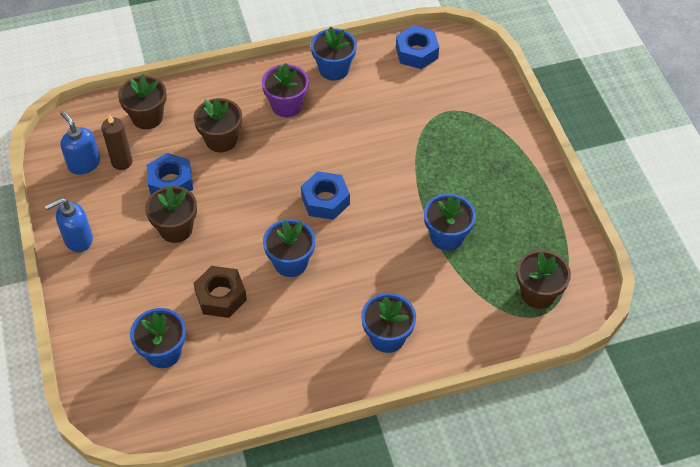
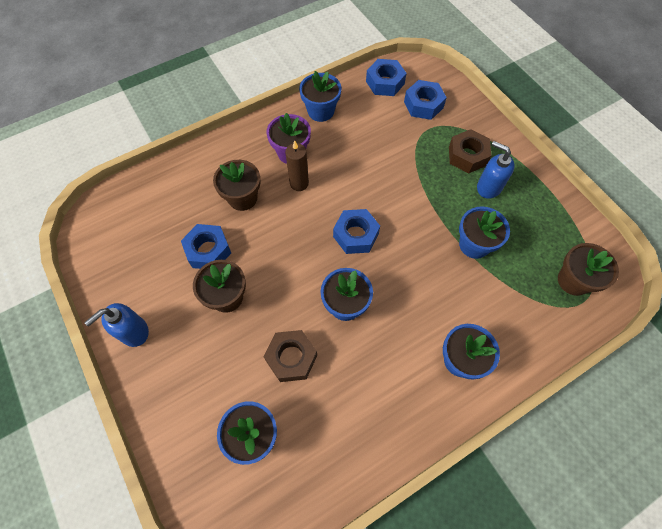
camera: 15 degrees left, 10 degrees up
(84, 163) = (119, 250): blue soap dispenser -> blue soap dispenser (488, 187)
(122, 162) = (156, 240): brown candle -> brown candle (299, 183)
(147, 117) = (168, 191): brown flower pot -> none
(450, 85) = (423, 105): none -> blue nut
(477, 148) = (467, 156): none -> brown nut

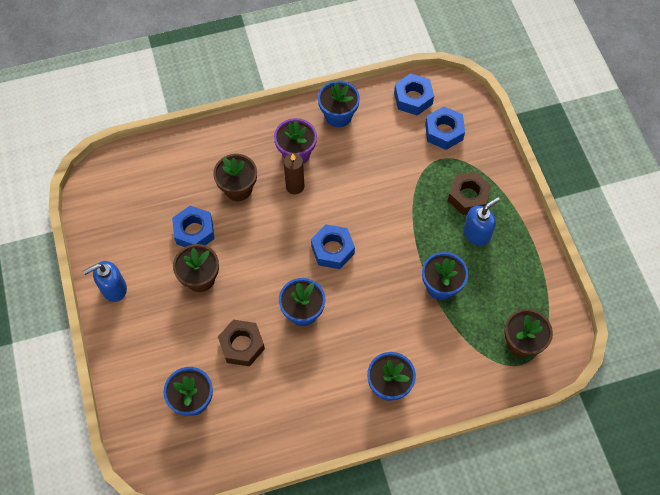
camera: 15 degrees right, 0 degrees up
(488, 187) = (477, 233): blue soap dispenser -> blue soap dispenser turned 90 degrees clockwise

